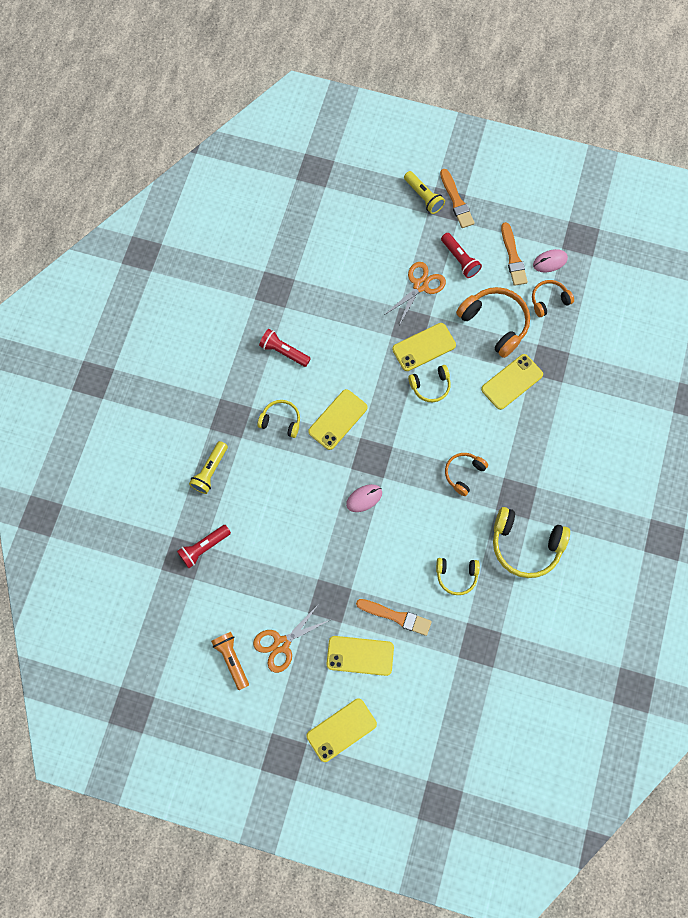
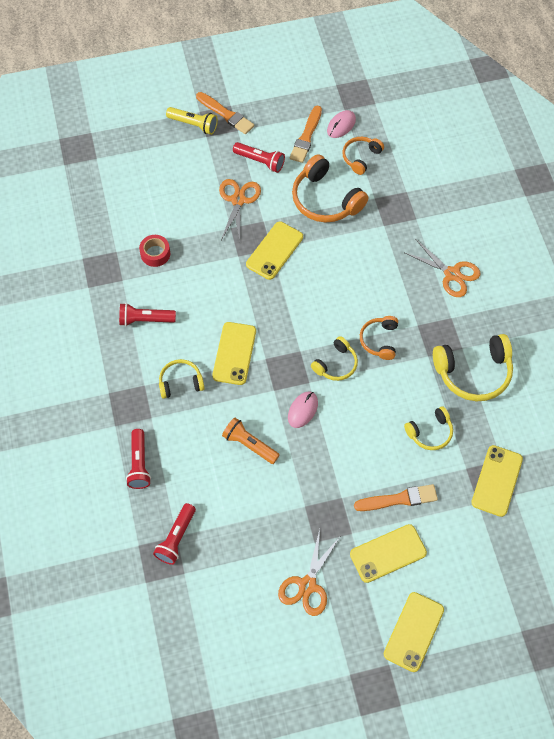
camera: 30 degrees left, 10 degrees down
(210, 471) = (139, 464): yellow flashlight -> red flashlight
(232, 659) = (268, 627): orange flashlight -> orange flashlight (249, 444)
(324, 298) = (155, 254): none -> red tape
(430, 386) = (301, 281): yellow headphones -> yellow headphones (336, 364)
(494, 323) = (325, 199): orange headphones -> orange headphones turned 150 degrees counterclockwise
(512, 382) = (372, 240): yellow phone -> yellow phone (497, 481)
(513, 257) = (306, 137): orange brush -> orange brush turned 60 degrees clockwise
(562, 448) = (452, 274): none -> orange scissors

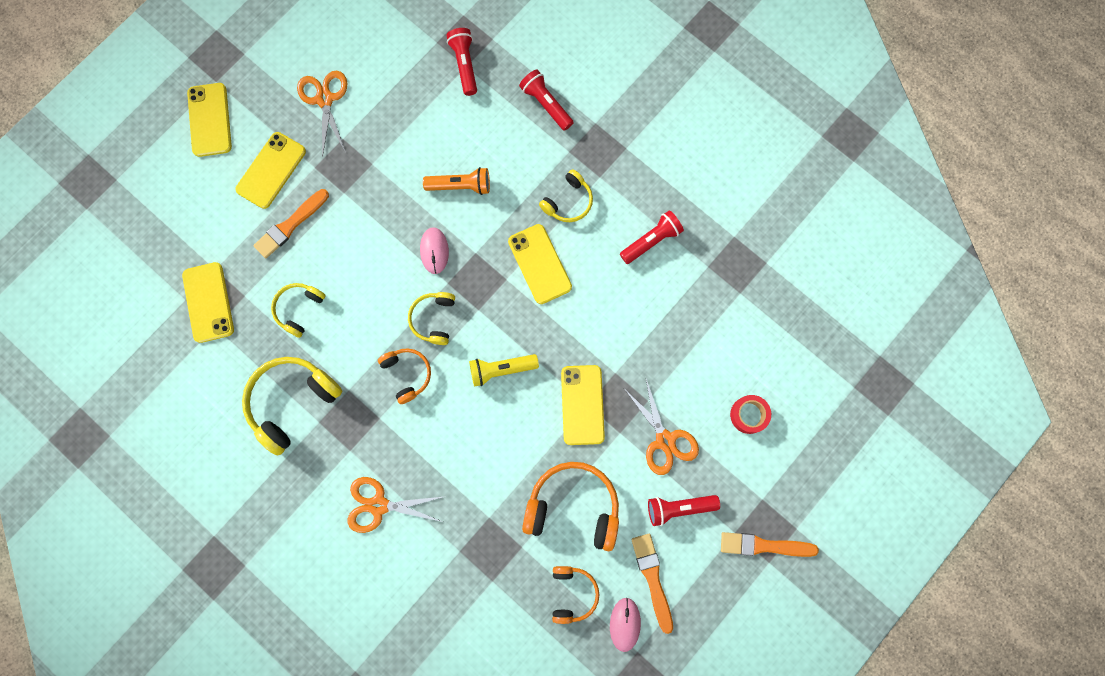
camera: 145 degrees right, 15 degrees up
(155, 254) = (699, 317): red tape -> red tape (748, 415)
(194, 124) = (788, 505): yellow flashlight -> yellow flashlight (501, 369)

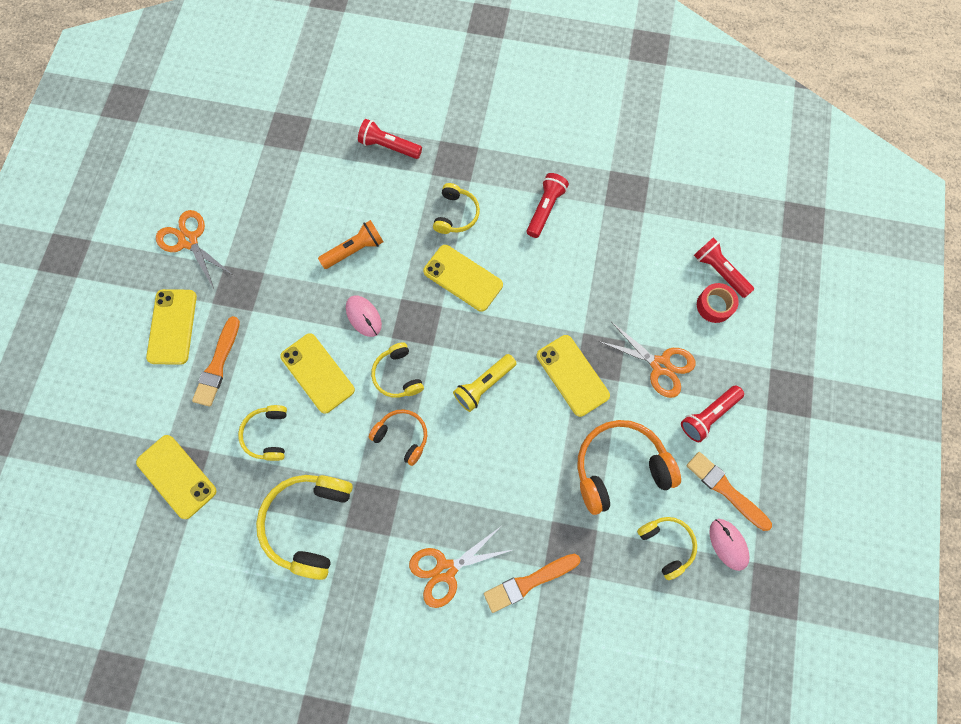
camera: 30 degrees left, 5 degrees down
(210, 120) = (88, 313): yellow phone -> yellow phone (317, 373)
(464, 65) = (299, 150): red flashlight -> red flashlight (719, 271)
(572, 593) = (666, 544): orange headphones -> yellow headphones
(764, 545) = (797, 406): orange brush -> orange brush (529, 582)

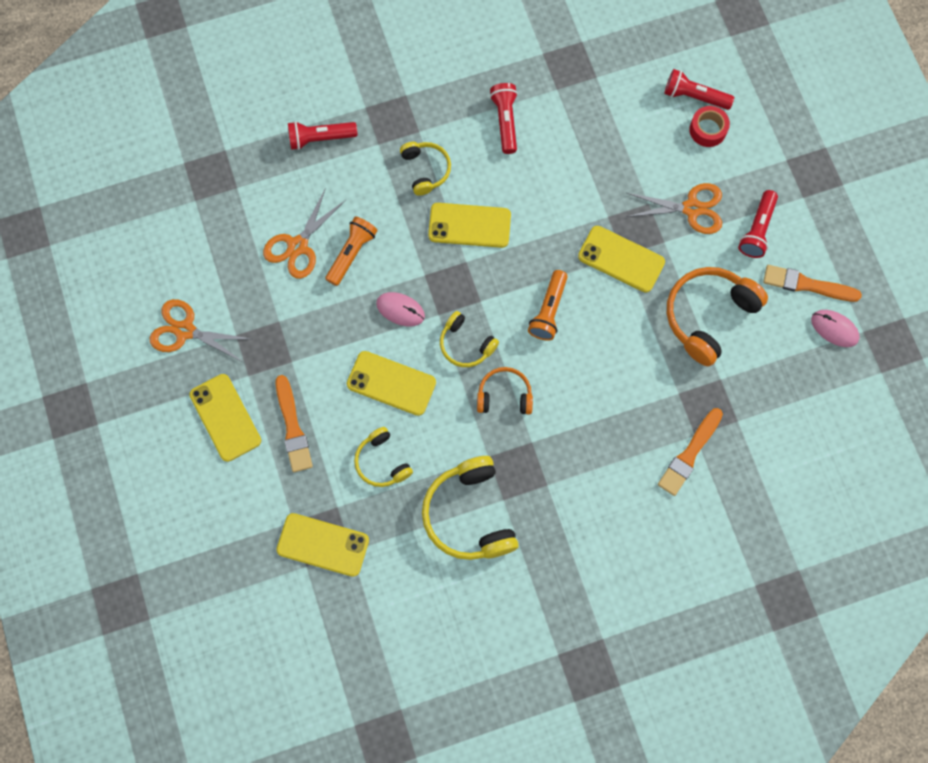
camera: 30 degrees left, 0 degrees up
(446, 570) = (614, 484): orange scissors -> orange scissors (298, 246)
(484, 385) = (548, 310): yellow flashlight -> orange flashlight
(666, 544) = (784, 358): yellow headphones -> none

